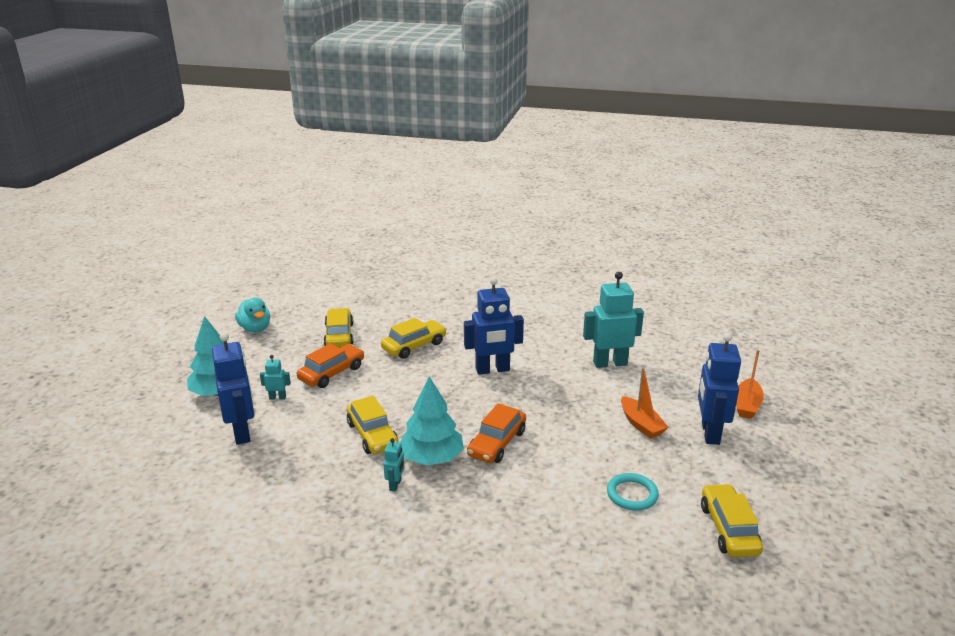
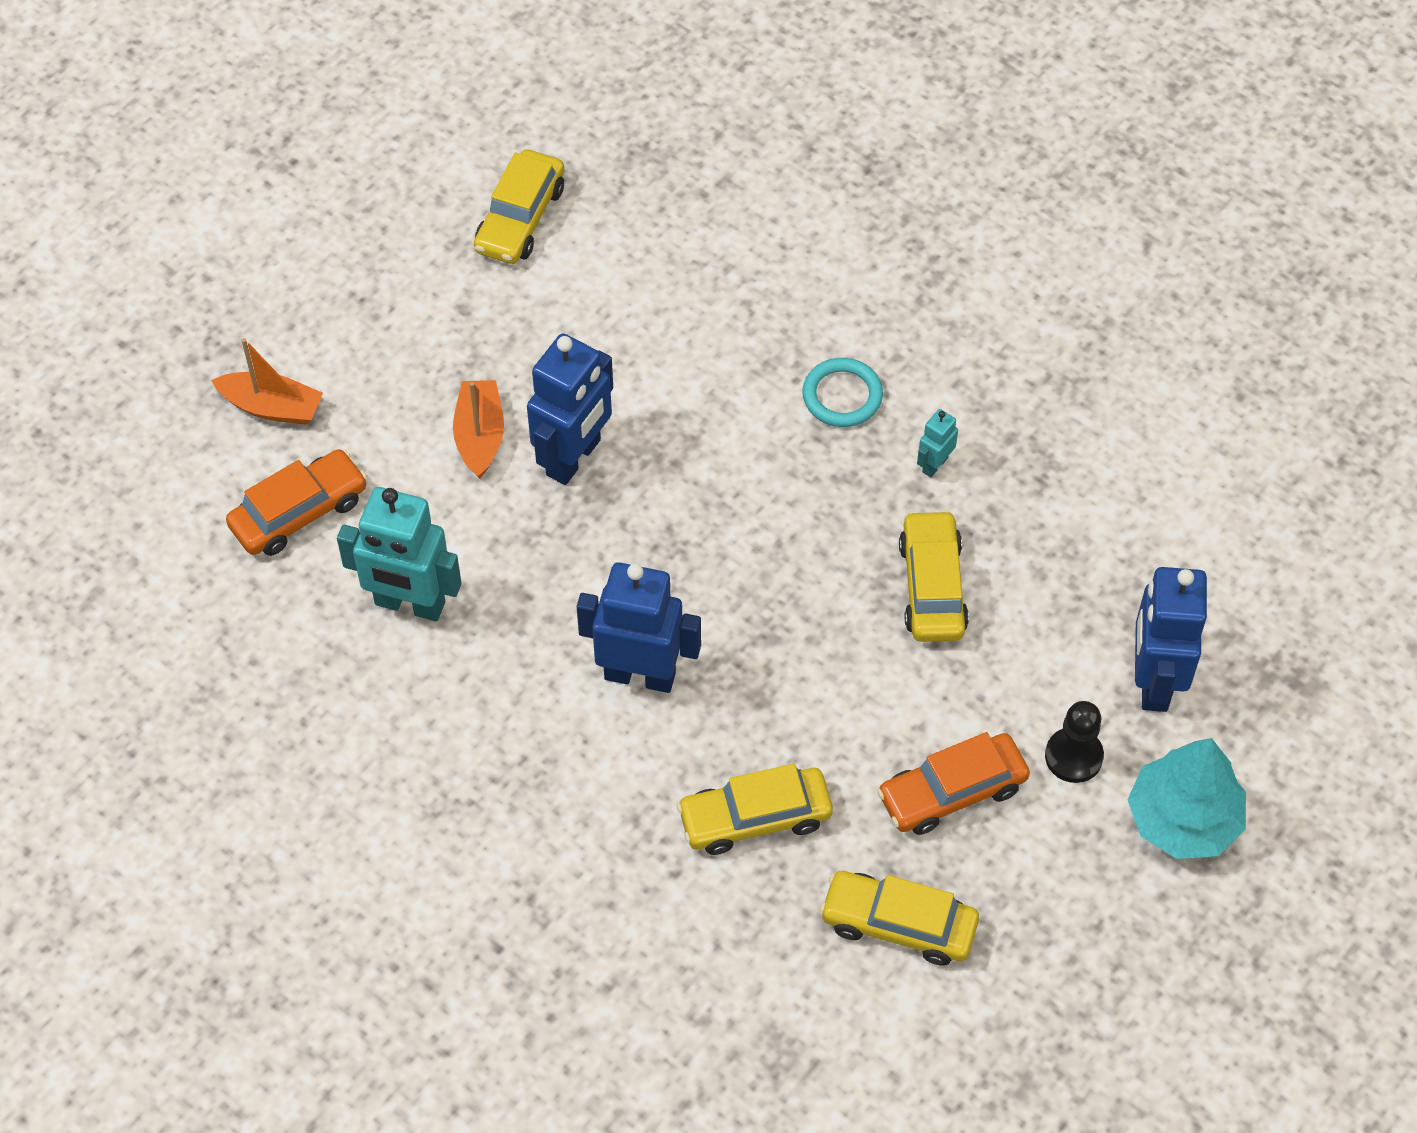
camera: 155 degrees left, 30 degrees up
(255, 328) = (1077, 1034): turquoise duck -> none
(277, 397) = (1073, 756): turquoise robot -> black pawn
(339, 336) = (898, 924): yellow car -> yellow car turned 90 degrees clockwise
(432, 458) = (856, 497): turquoise tree -> none
(497, 443) = (737, 487): orange car -> orange car (299, 512)
(632, 494) = (602, 316): turquoise ring -> turquoise ring (842, 396)
(709, 433) = (389, 376): blue robot -> blue robot (574, 458)
(747, 405) = (272, 407): orange boat -> orange boat turned 60 degrees clockwise

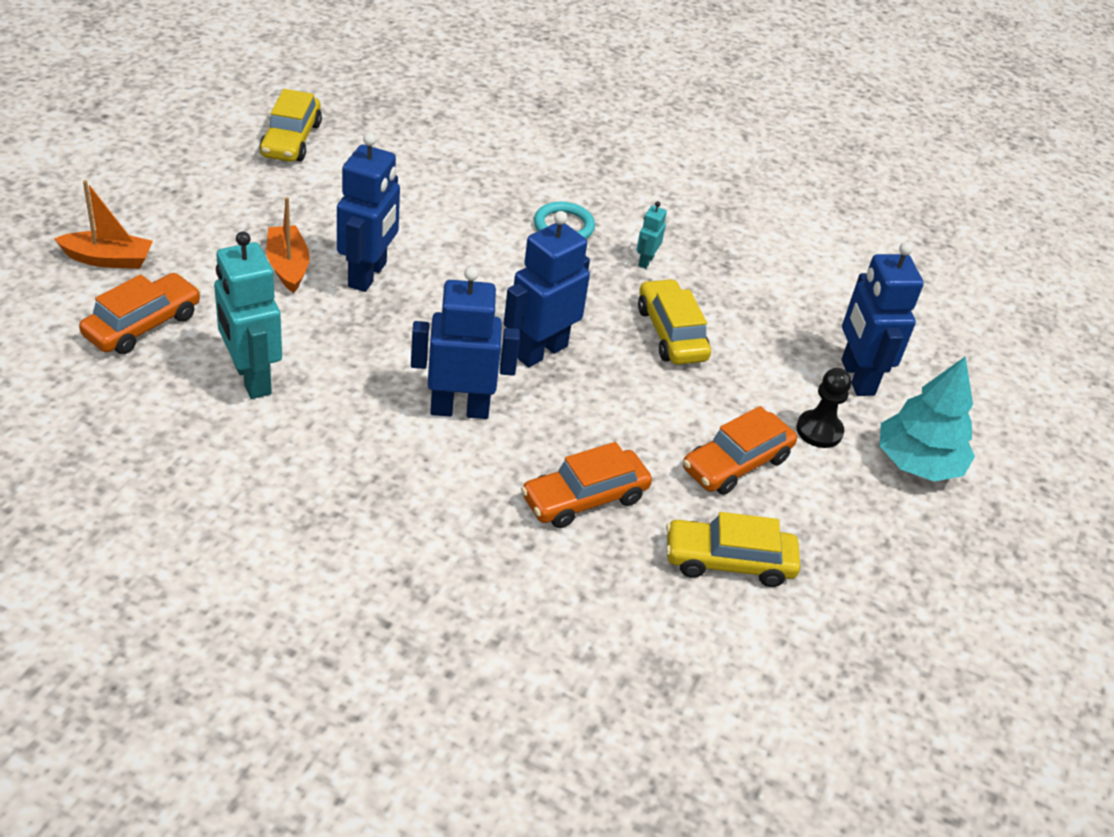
camera: 20 degrees left, 15 degrees down
(409, 604) = (251, 378): turquoise robot -> turquoise robot turned 60 degrees clockwise
(755, 818) = (584, 498): yellow car -> orange car
(759, 598) = (541, 351): none -> blue robot

